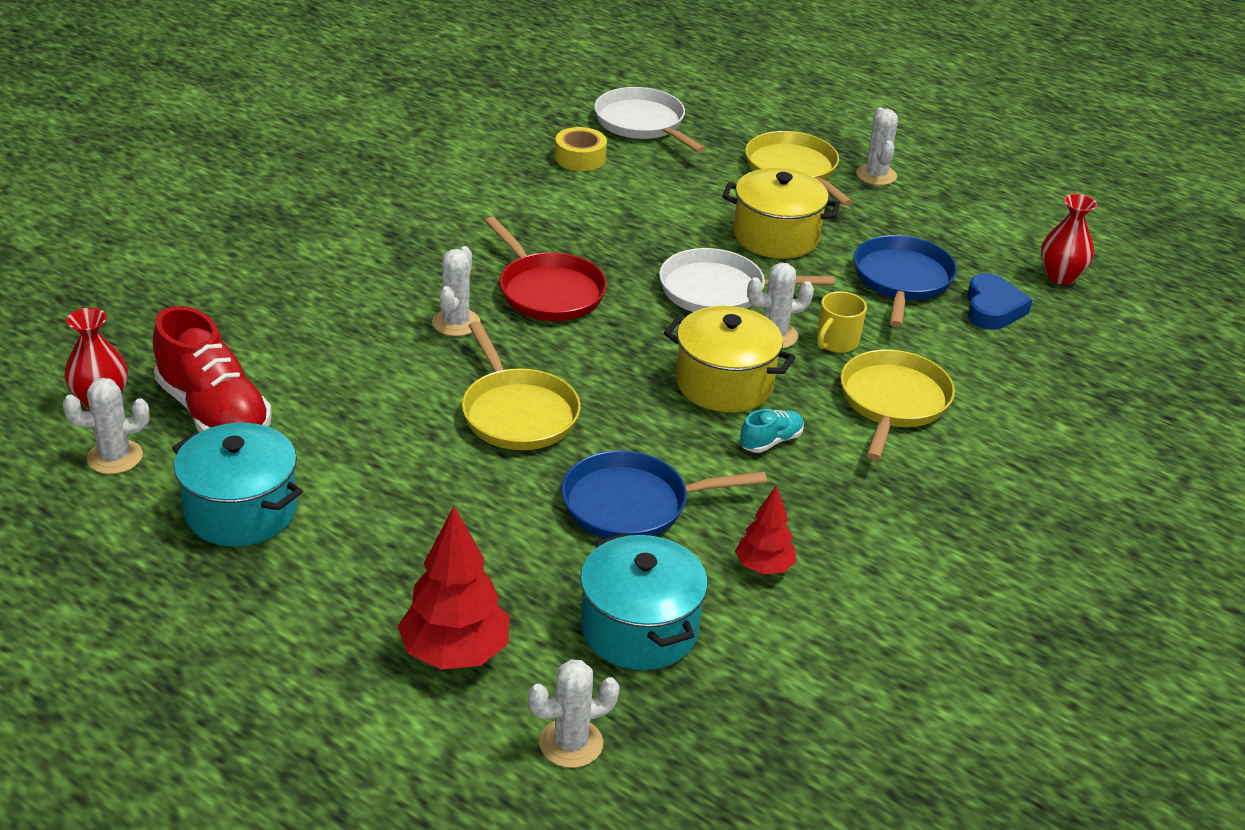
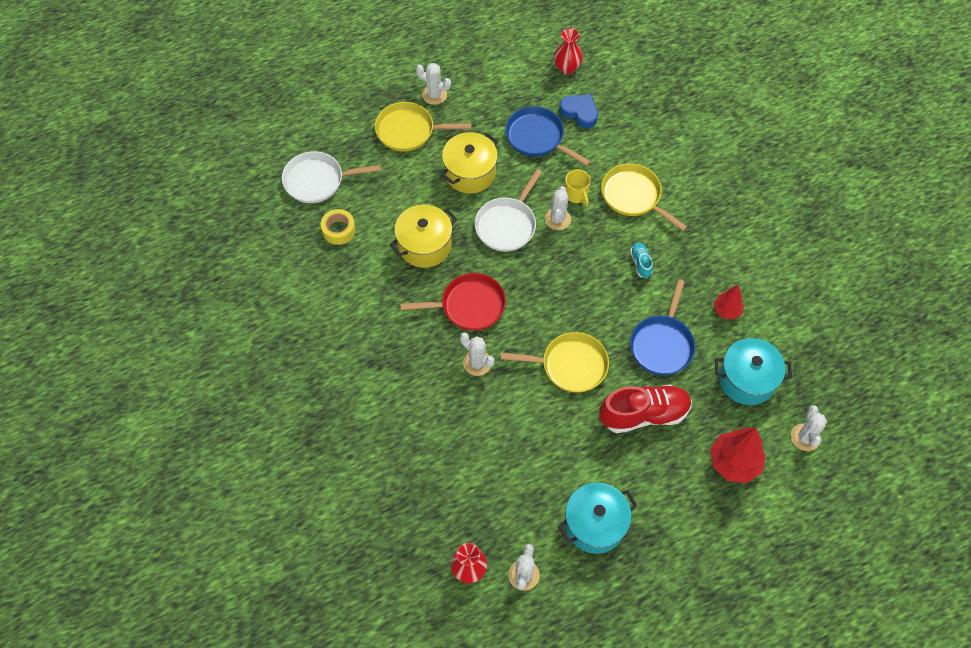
camera: 60 degrees left, 25 degrees up
(214, 413) = (505, 513): red shoe -> red shoe (644, 414)
(724, 384) = (587, 261): yellow pot -> yellow pot (424, 245)

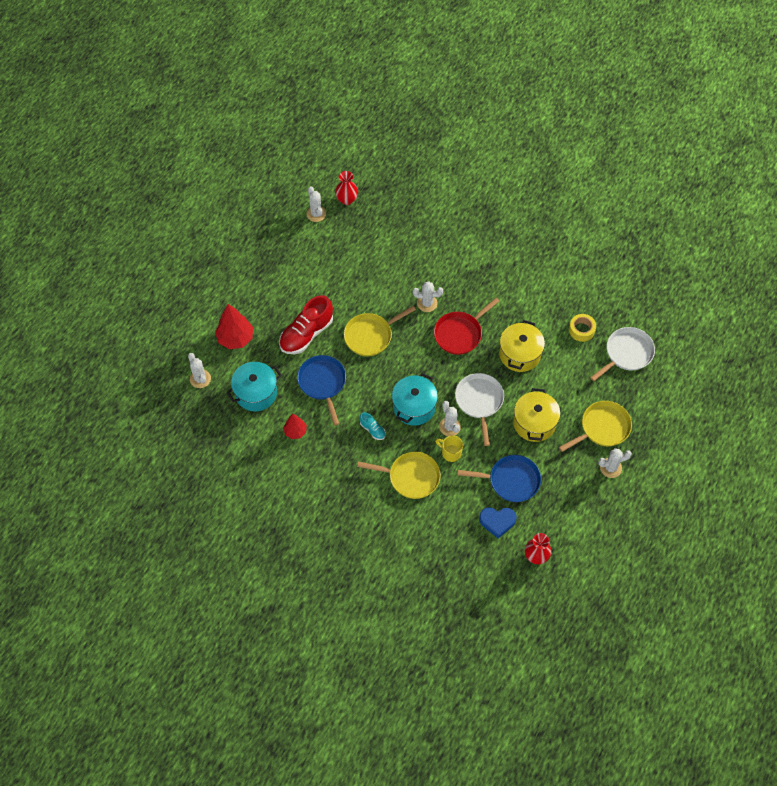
camera: 145 degrees right, 0 degrees up
(595, 524) = (295, 259): turquoise pot -> turquoise pot (414, 407)

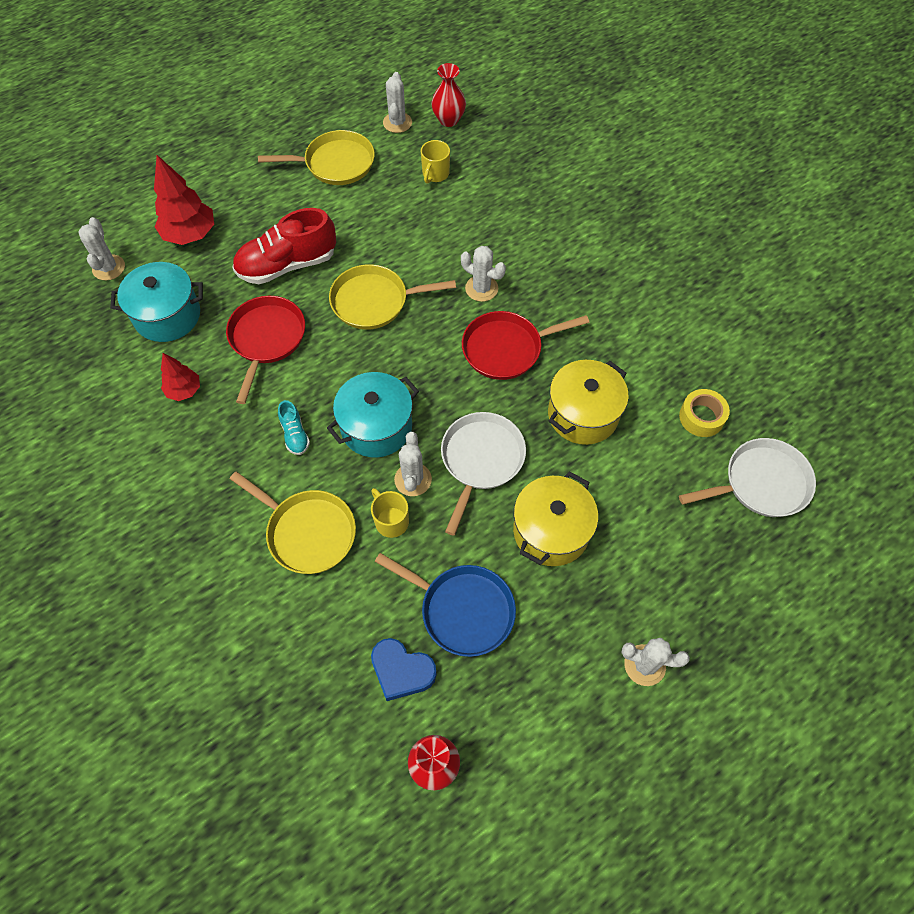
camera: 25 degrees right, 0 degrees up
(323, 383) = (266, 339): blue pan -> red pan
(359, 240) = (435, 174): none -> yellow mug
(602, 428) = (662, 588): yellow pan -> yellow pan (335, 163)

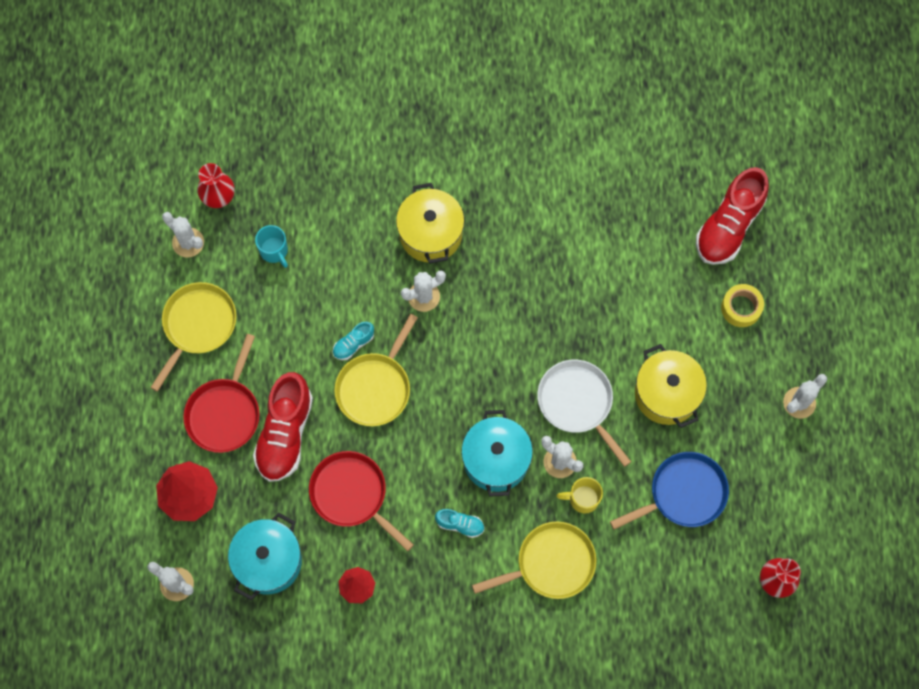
camera: 55 degrees left, 10 degrees up
(400, 266) = (353, 344): none -> turquoise shoe
(402, 671) = (699, 562): blue heart -> none
(435, 174) = (274, 251): yellow mug -> turquoise mug
(506, 348) = (494, 317): red pan -> red pan (225, 413)
(583, 414) = (591, 304): yellow pot -> yellow pot (430, 233)
(701, 417) = (651, 224): yellow tape -> yellow tape (741, 308)
(761, 483) = (728, 226): white pan -> red shoe

